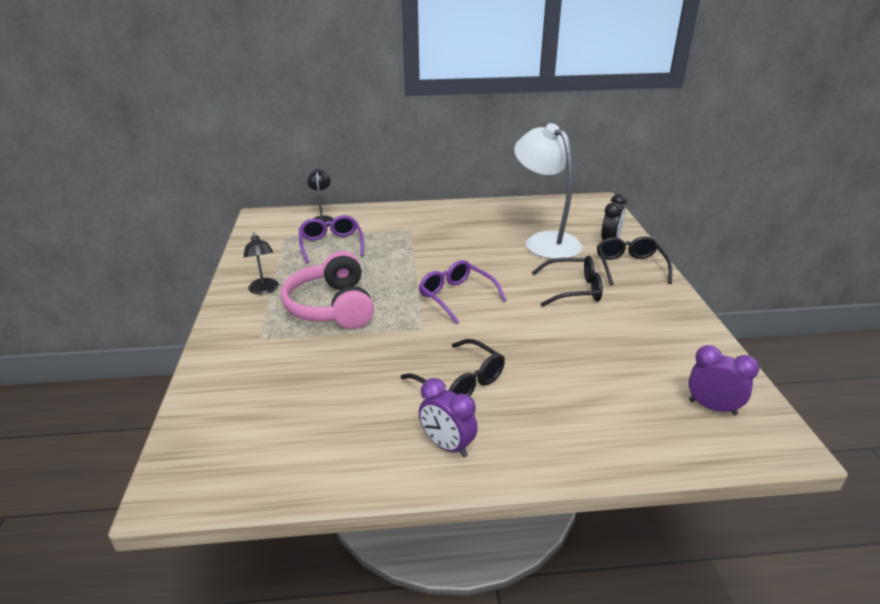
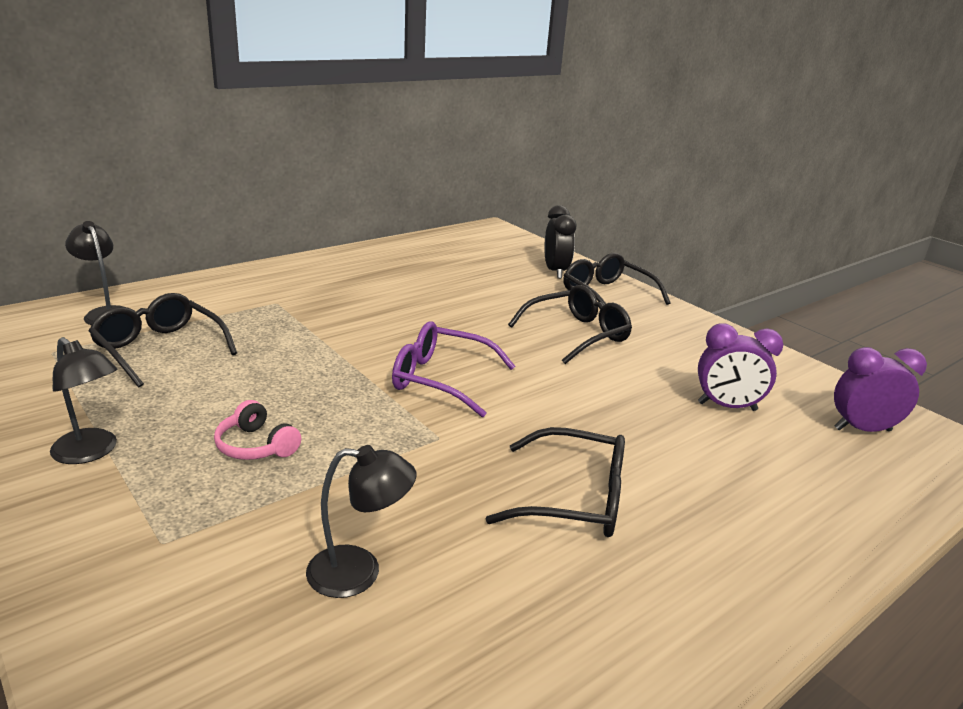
camera: 35 degrees left, 5 degrees down
(324, 378) = (359, 572): none -> black lamp
(331, 245) = (159, 349): purple glasses -> black glasses
(332, 307) = (256, 446): pink headphones -> pink headphones, size x0.44
(447, 446) = (660, 603): purple clock -> purple clock (727, 407)
(545, 241) = (480, 284): white lamp -> none

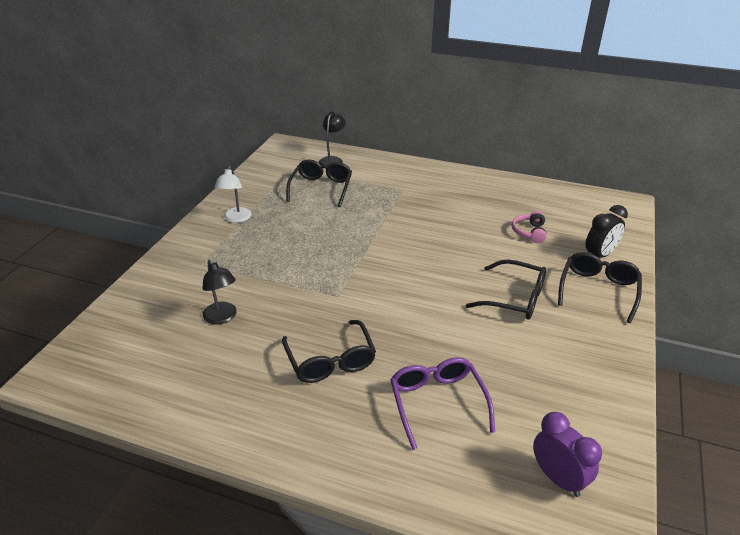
camera: 60 degrees right, 10 degrees up
(91, 452) = (236, 219): black lamp -> white lamp
(256, 446) = (277, 251): pink headphones -> pink headphones (529, 232)
(441, 379) = (392, 272): purple glasses -> purple glasses (437, 403)
(727, 407) = (503, 395): purple clock -> none

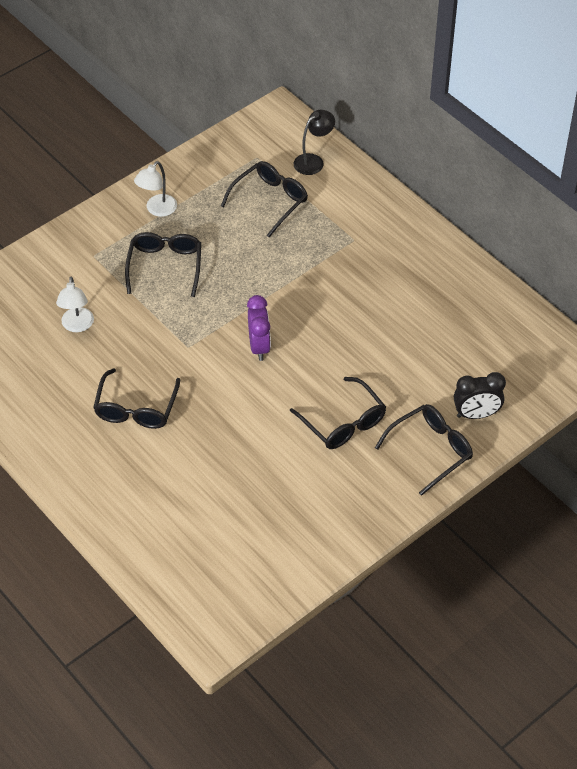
camera: 30 degrees right, 15 degrees up
(222, 318) = (77, 326): black lamp -> white lamp
(271, 250) = (165, 266): none -> black glasses
(437, 403) = (190, 484): purple glasses -> none
(529, 232) = (434, 355): pink headphones -> none
(558, 478) = (227, 581): purple clock -> purple clock (259, 346)

